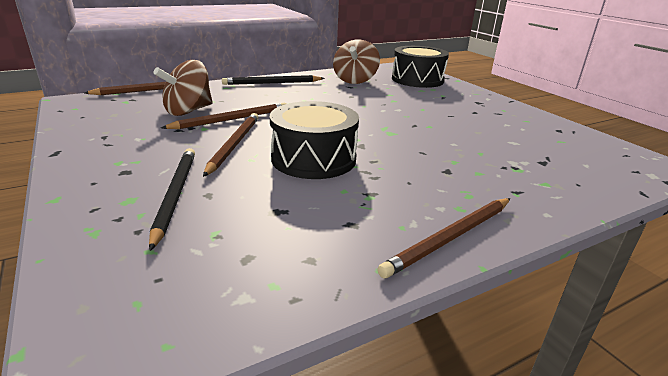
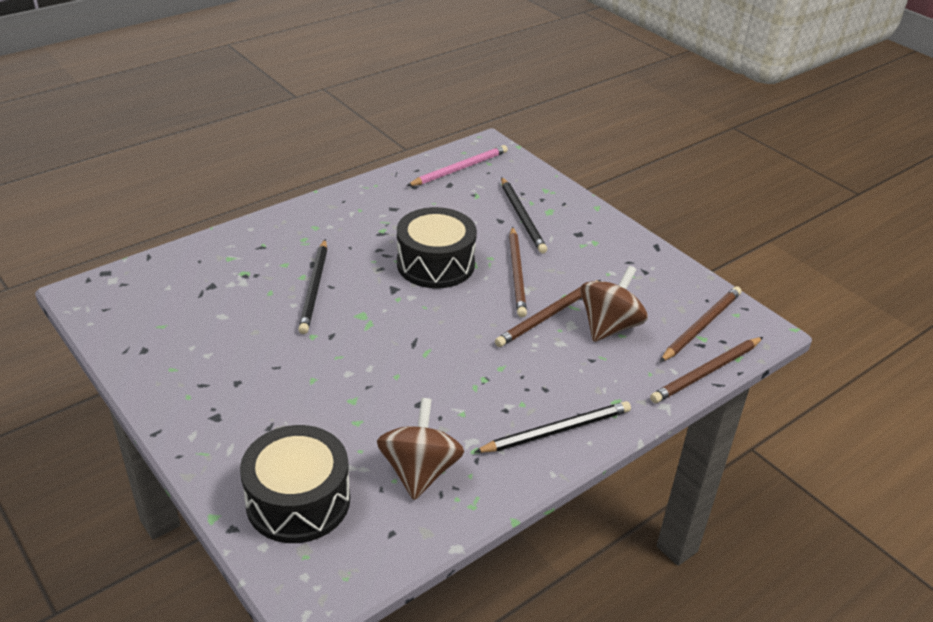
camera: 170 degrees right, 10 degrees up
(207, 292) = (460, 169): none -> pink pencil
(438, 151) = (314, 288): none -> black pencil
(450, 238) = (329, 205): brown pencil -> brown pencil (701, 326)

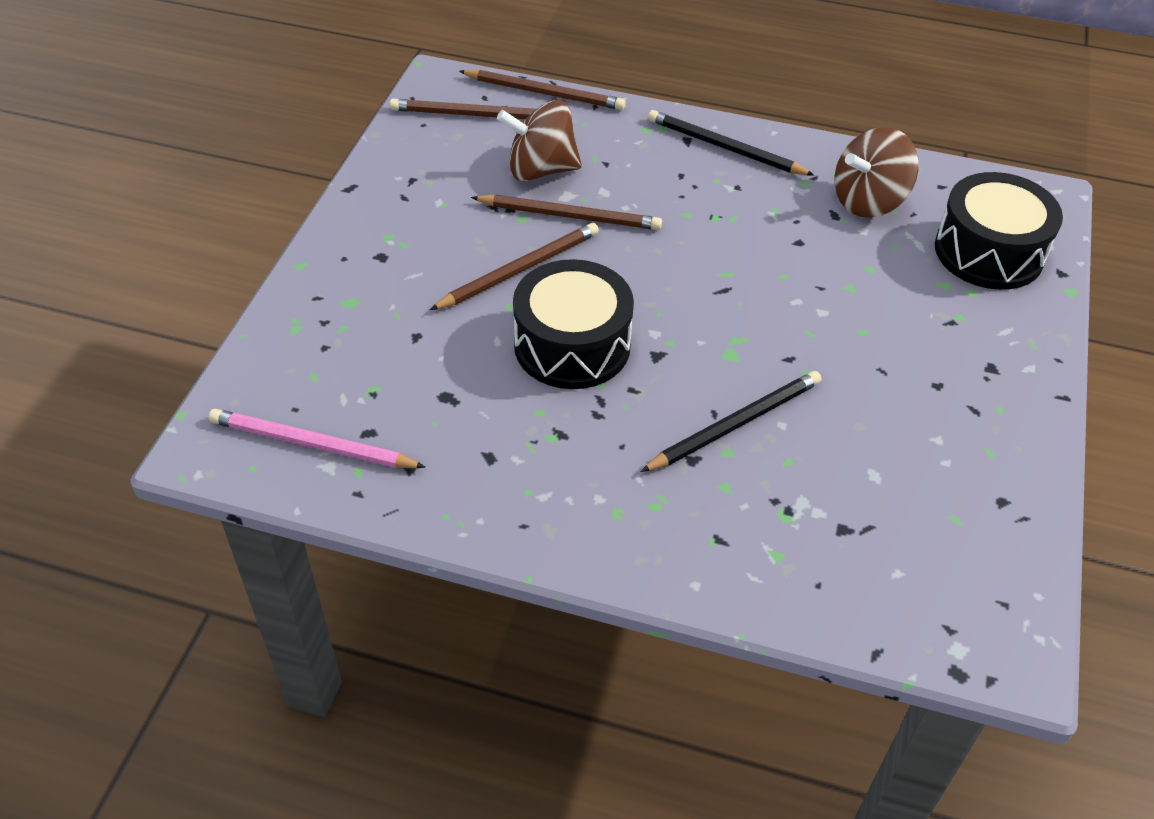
camera: 125 degrees left, 10 degrees up
(522, 217) = (389, 319): black pencil -> none

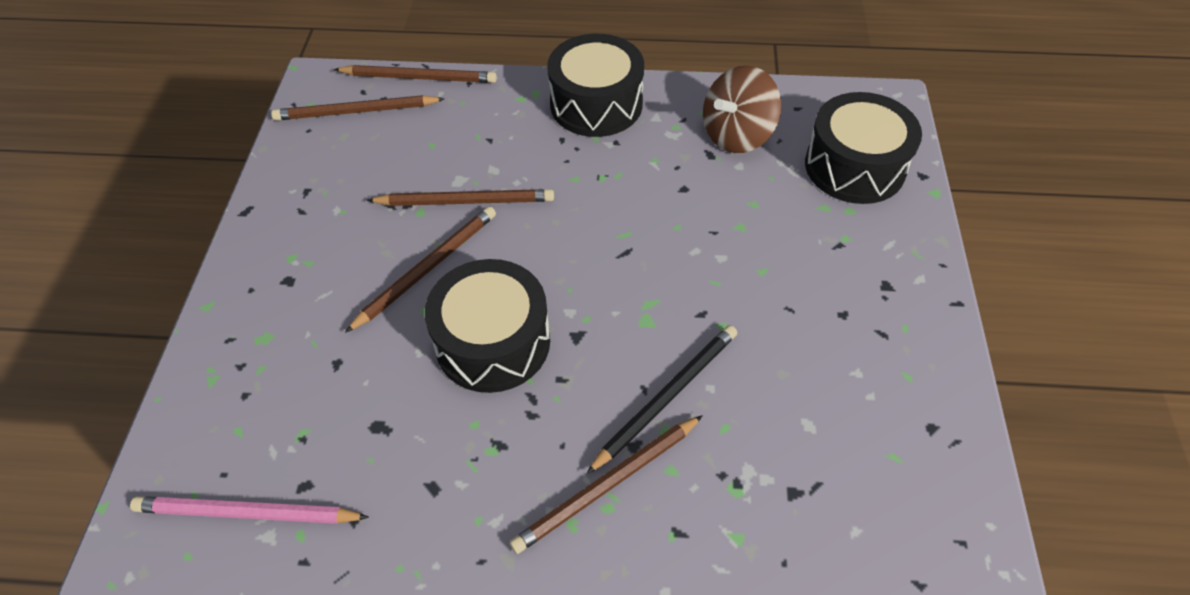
camera: 10 degrees left, 5 degrees up
(541, 170) = (429, 158): brown spinning top -> none
(658, 487) = (607, 485): none -> brown pencil
(724, 147) = (596, 104): black pencil -> black drum

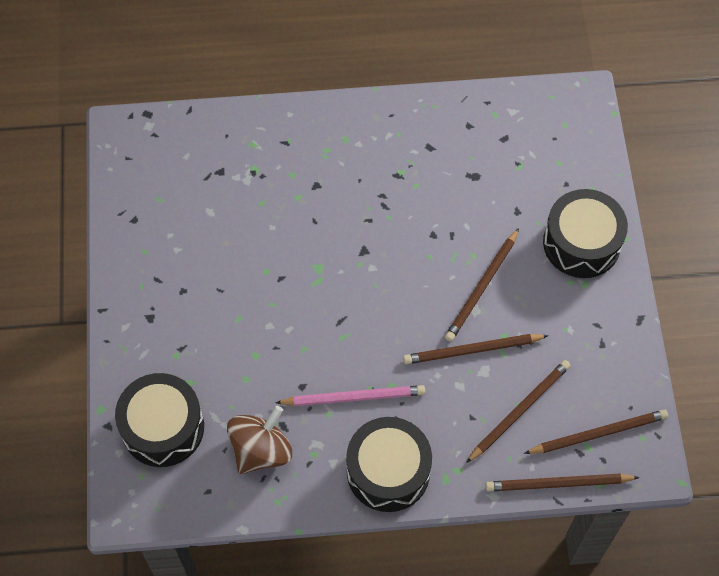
camera: 170 degrees right, 10 degrees up
(247, 513) = (530, 120): pink pencil -> pink pencil (354, 397)
(493, 342) = (419, 238): black drum -> black drum (581, 243)
(607, 485) = (328, 161): brown pencil -> brown pencil (519, 411)
(666, 397) = (299, 217): black pencil -> none

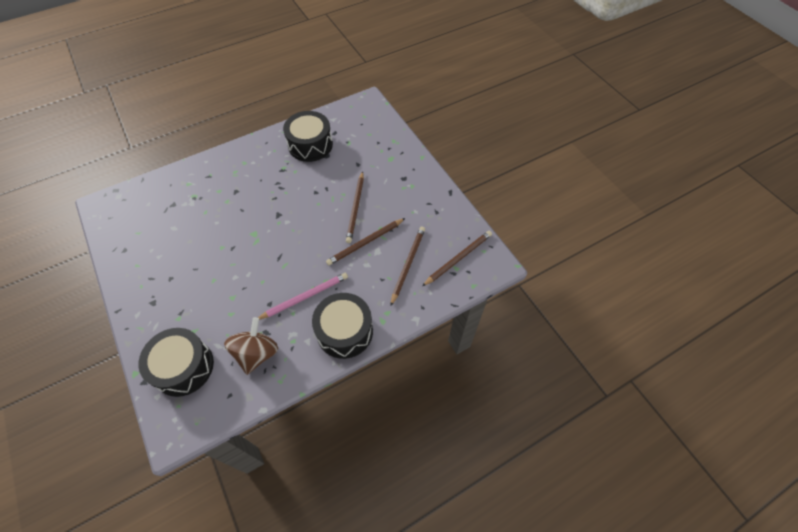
camera: 25 degrees left, 5 degrees down
(558, 484) = (450, 295): brown pencil -> none
(581, 243) = (400, 167): black drum -> black drum (310, 145)

